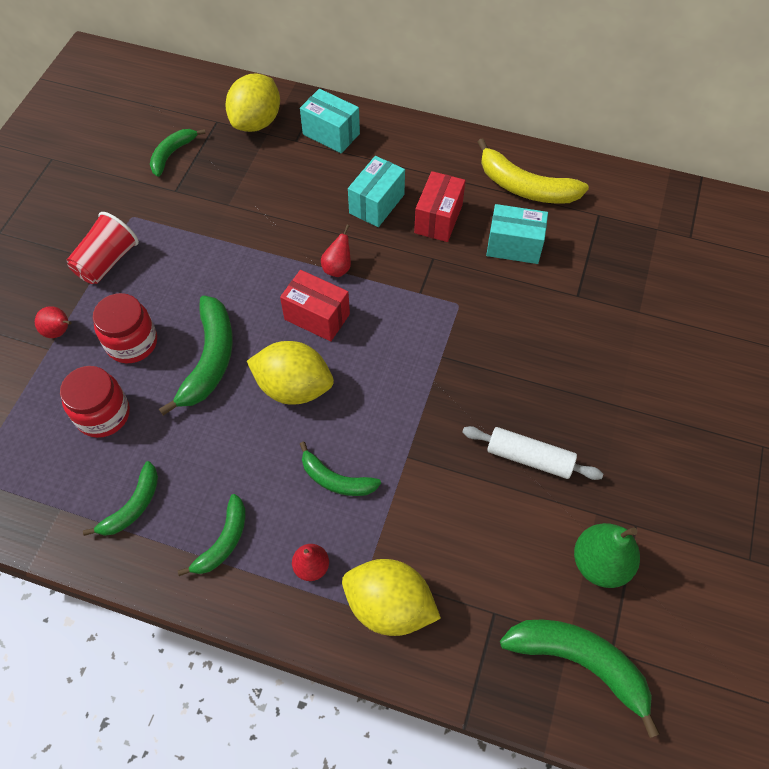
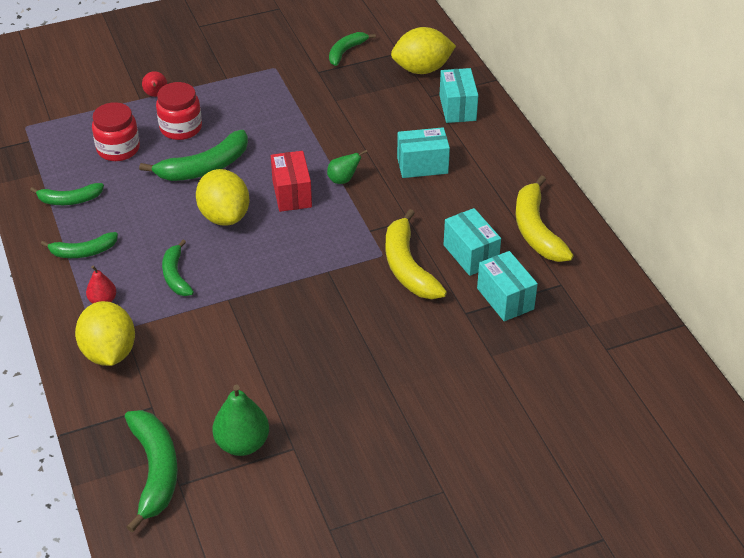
camera: 50 degrees right, 15 degrees down
(107, 262) = (228, 80): red cup -> none
(172, 154) = (345, 52): green banana -> green banana turned 45 degrees counterclockwise
(338, 268) = (343, 180): red pear -> green pear
(438, 219) = (447, 202): red box -> none
(489, 297) = (407, 267): none -> yellow banana
(529, 458) = (291, 361): white rolling pin -> none
(584, 259) = (505, 299): none -> turquoise box

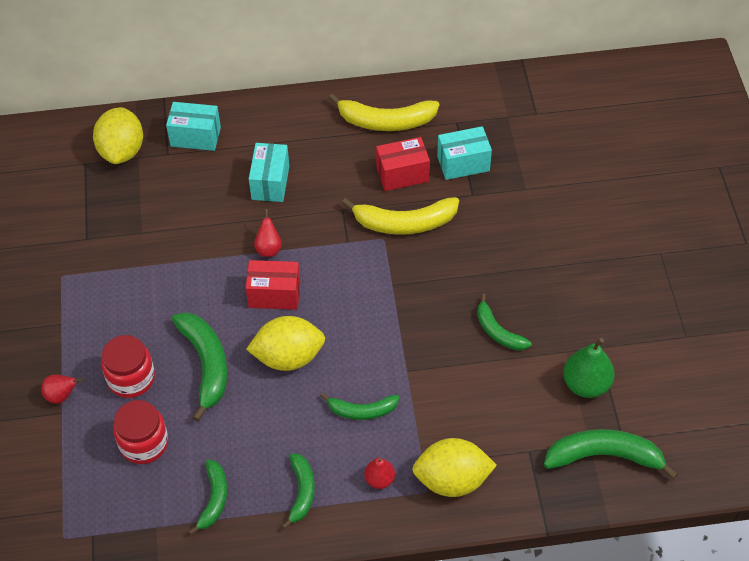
camera: 75 degrees left, 10 degrees up
(343, 180) = (268, 249): green pear -> red pear
(345, 52) = (62, 208): green banana -> green banana (498, 331)
(470, 254) = (402, 174): turquoise box -> red box

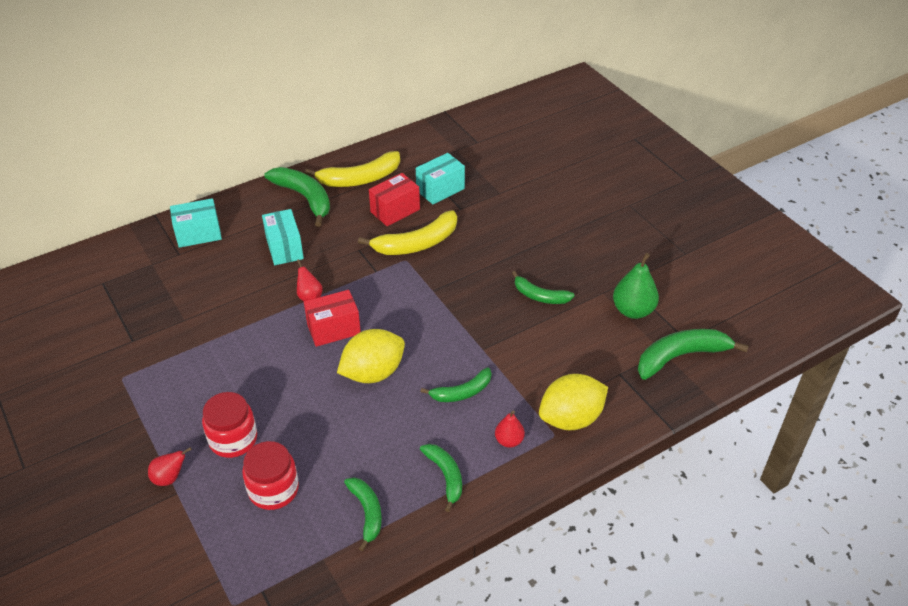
camera: 25 degrees left, 10 degrees down
(122, 151) = (134, 263): yellow lemon -> none
(206, 364) = (300, 403): green banana -> green banana (304, 198)

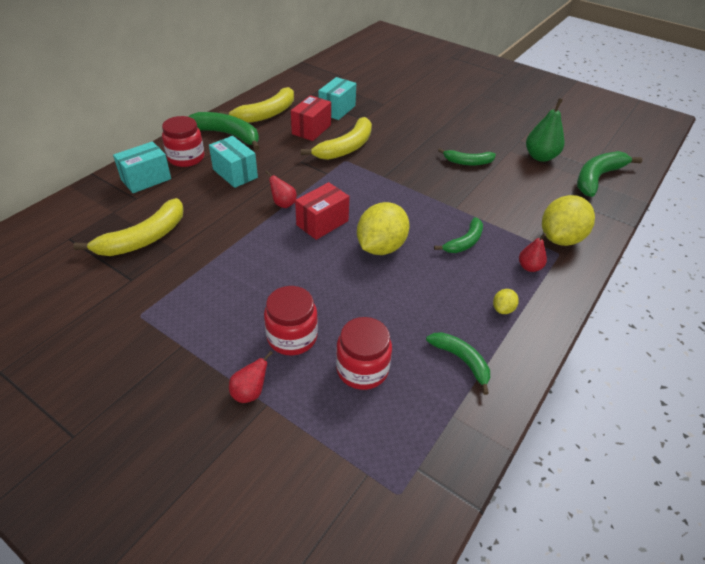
camera: 25 degrees left, 0 degrees up
(164, 301) = (144, 238): none -> yellow banana
(248, 217) = (186, 158): none -> red jar
(445, 476) = (503, 309): green banana -> yellow lemon

